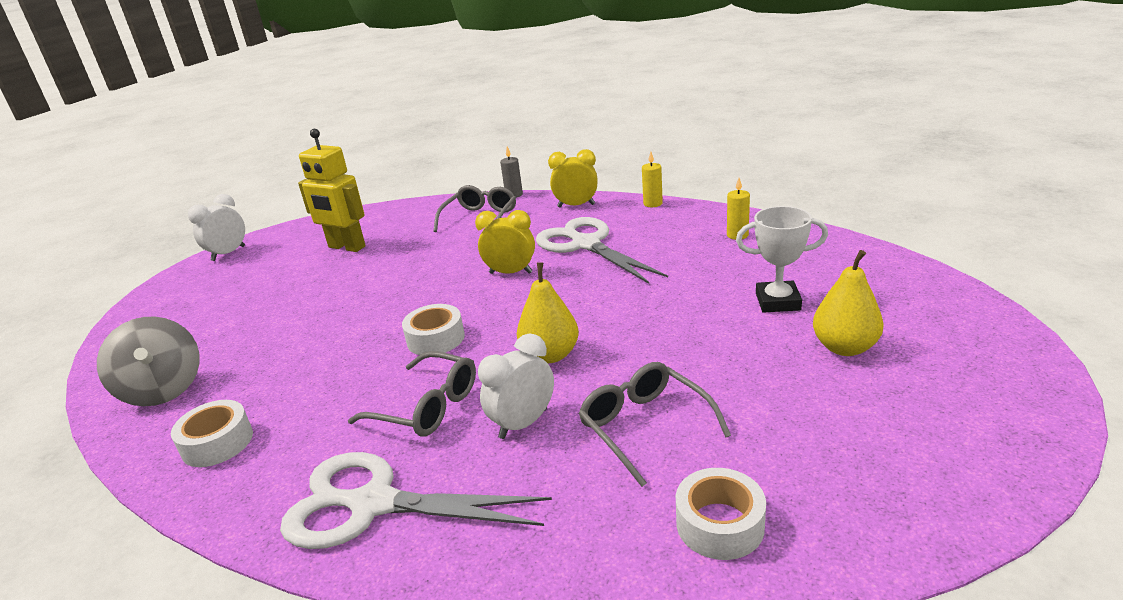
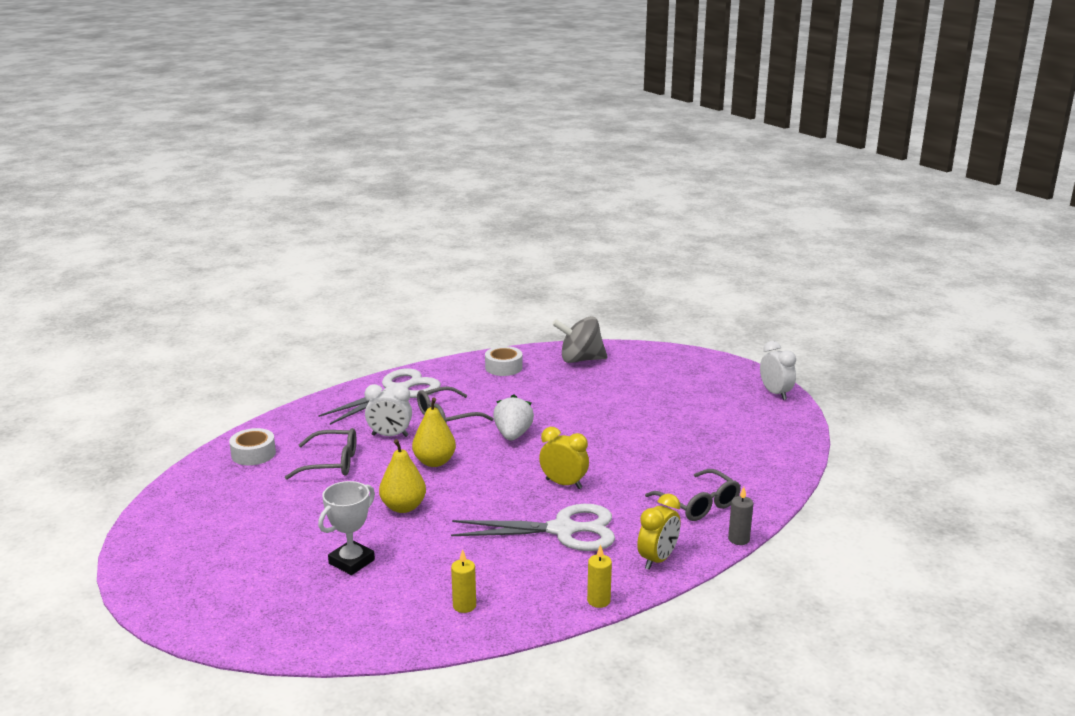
camera: 120 degrees right, 5 degrees down
(346, 247) = (718, 436): yellow robot -> none
(435, 339) = (513, 435): white tape -> white strawberry
(511, 273) = (563, 484): yellow clock -> yellow clock turned 105 degrees counterclockwise
(523, 423) = (390, 436): white clock -> white clock turned 105 degrees clockwise
(844, 347) = (274, 553): yellow pear -> yellow pear (403, 507)

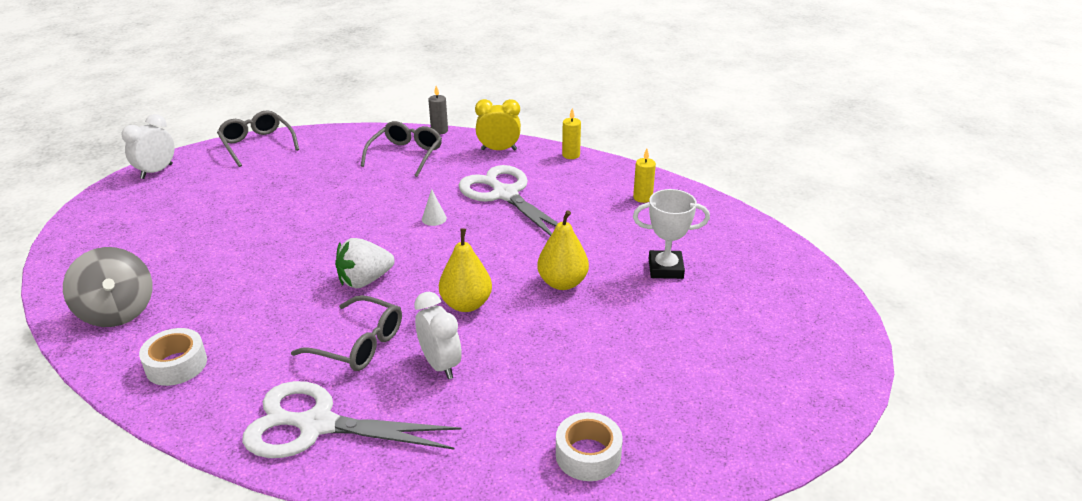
camera: 125 degrees left, 10 degrees up
(331, 463) = (540, 374): grey glasses -> grey glasses (257, 144)
(563, 484) = (434, 218): yellow clock -> white cone

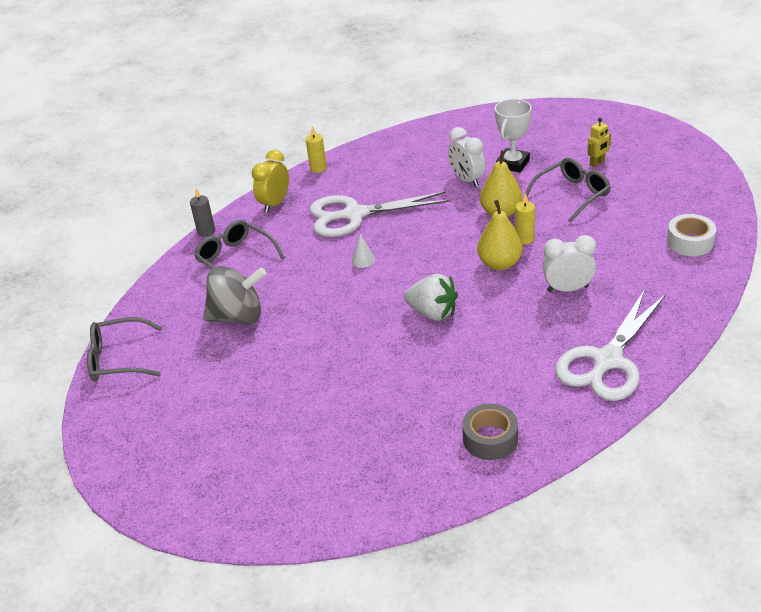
camera: 60 degrees left, 5 degrees up
(117, 312) = (382, 479): grey spinning top -> grey spinning top (238, 317)
(156, 171) = (110, 445): white clock -> white clock (467, 180)
(176, 365) = (490, 439): white tape -> grey tape
(359, 344) = (520, 327): grey glasses -> grey glasses (572, 195)
(365, 280) = (432, 313): white strawberry -> white strawberry turned 60 degrees counterclockwise
(642, 198) = (413, 150): yellow candle -> yellow candle (524, 239)
(716, 334) = (597, 163): none -> yellow robot

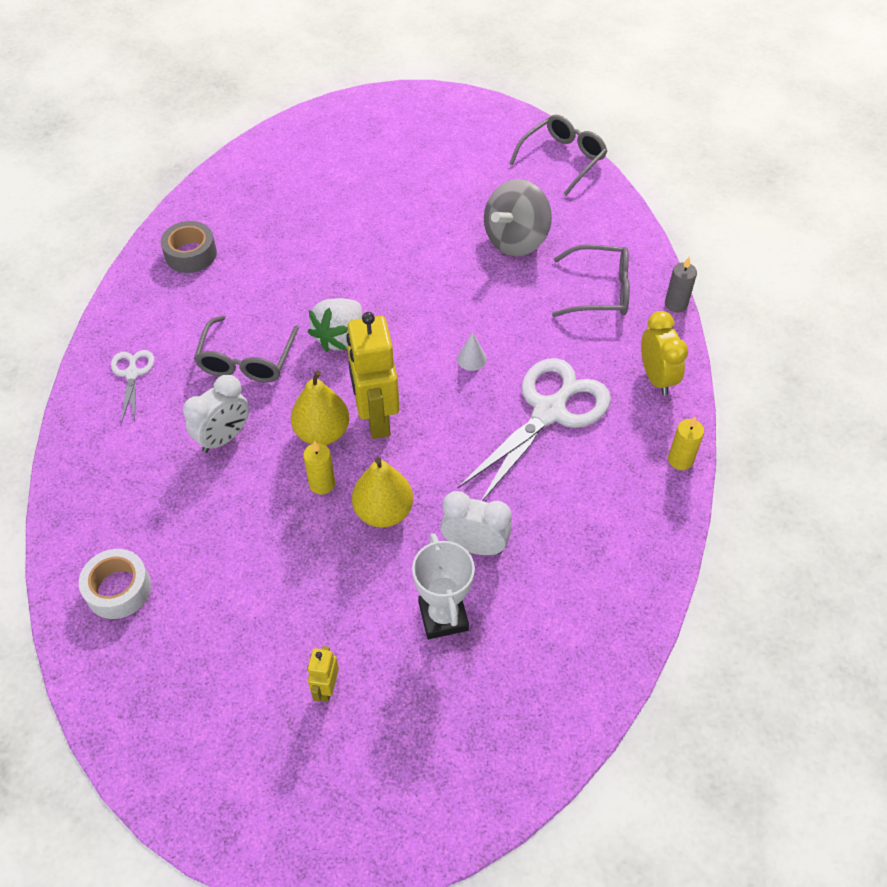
camera: 135 degrees right, 15 degrees up
(432, 313) = (340, 337): white strawberry -> white strawberry turned 45 degrees counterclockwise
(458, 256) = (376, 418): none -> yellow robot
(572, 195) = (317, 596): grey glasses -> grey glasses (247, 360)
(607, 360) = (132, 374): white scissors -> white scissors, size x0.49

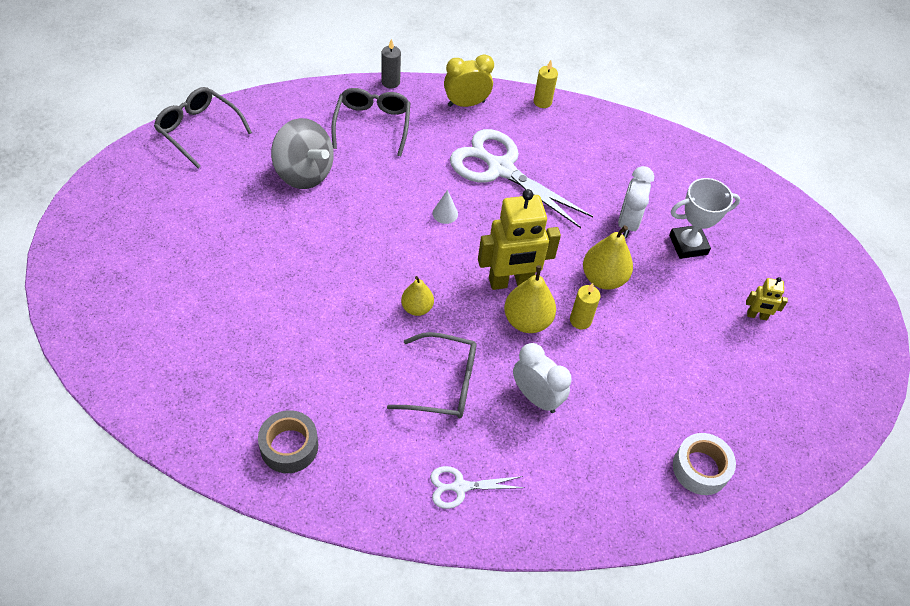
camera: 95 degrees left, 0 degrees up
(340, 337) = (417, 308): white strawberry -> yellow pear

